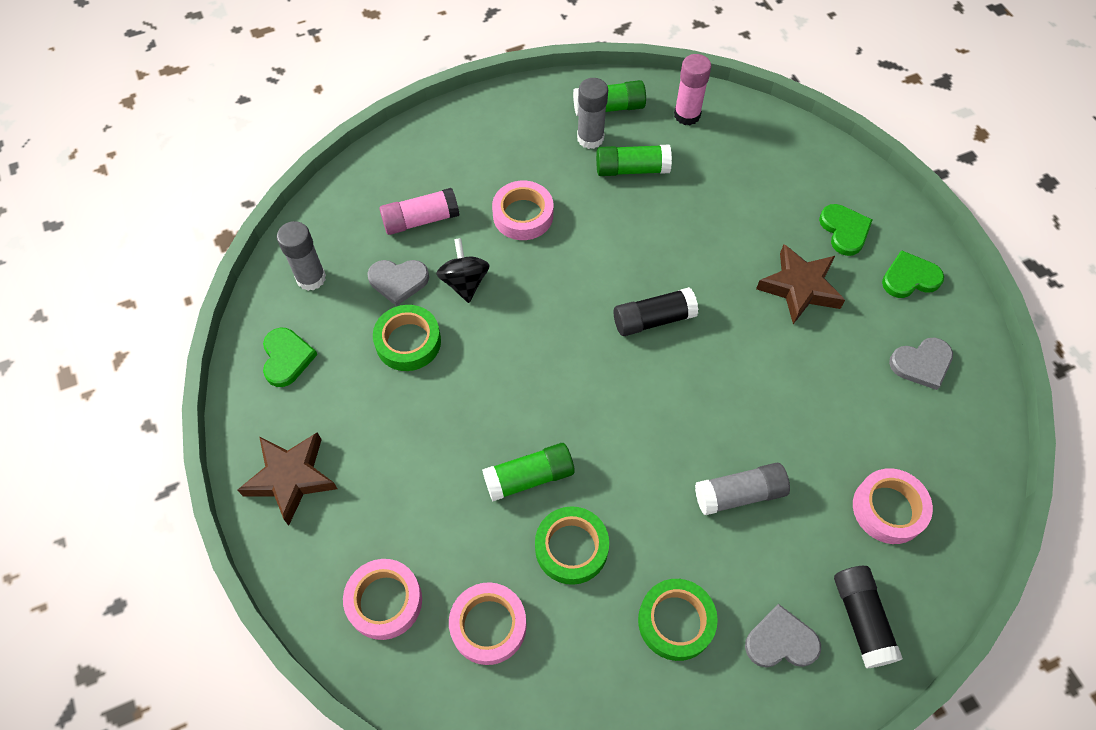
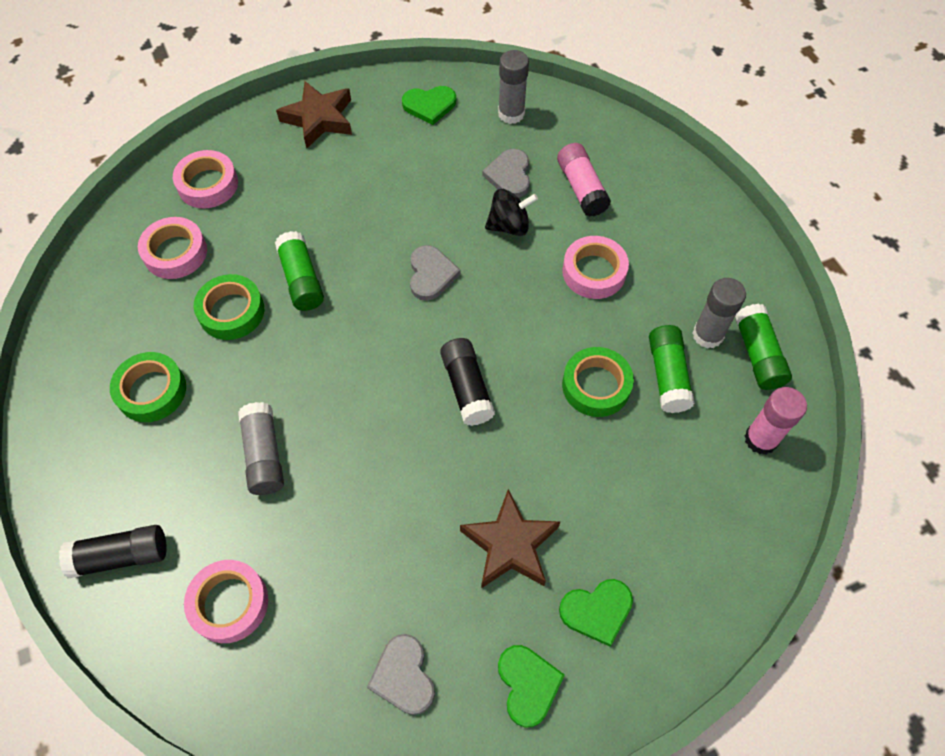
camera: 90 degrees right, 0 degrees up
(408, 342) = (444, 186): green tape -> green tape (596, 386)
(781, 641) = (116, 478): grey heart -> grey heart (431, 274)

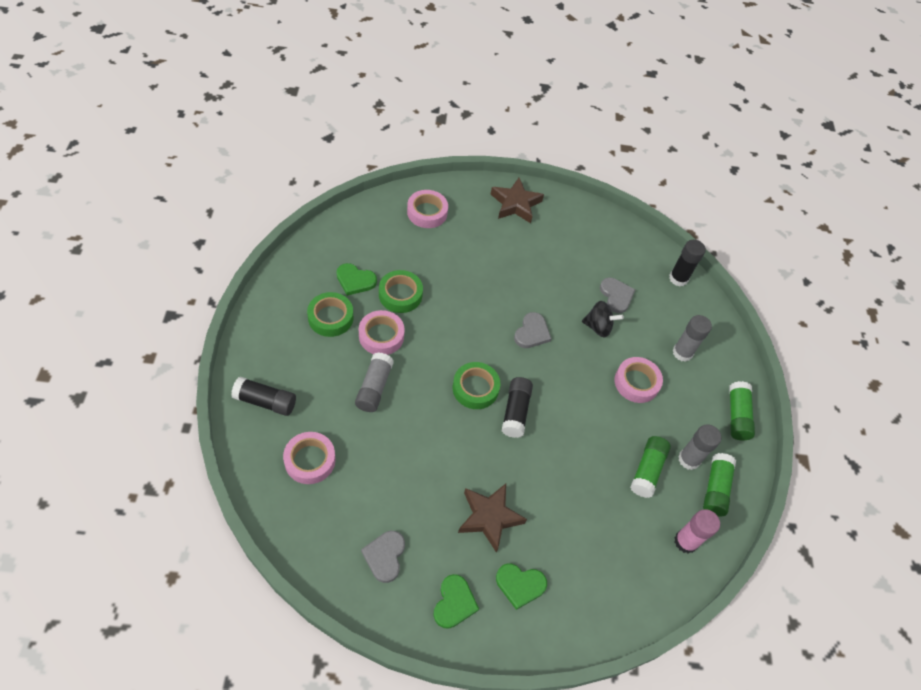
camera: 20 degrees right, 5 degrees down
(175, 253) = (386, 244): pink tape -> pink tape (381, 336)
(301, 279) = (451, 296): green glue stick -> green glue stick (737, 415)
(429, 105) = (589, 228): green heart -> green heart (355, 280)
(509, 175) = (616, 296): grey heart -> grey heart turned 135 degrees clockwise
(511, 114) = (639, 258): grey glue stick -> grey glue stick (682, 352)
(571, 117) = (678, 278): none -> black glue stick
(581, 188) = (659, 327): pink glue stick -> none
(596, 386) = (597, 452): green tape -> green tape (475, 388)

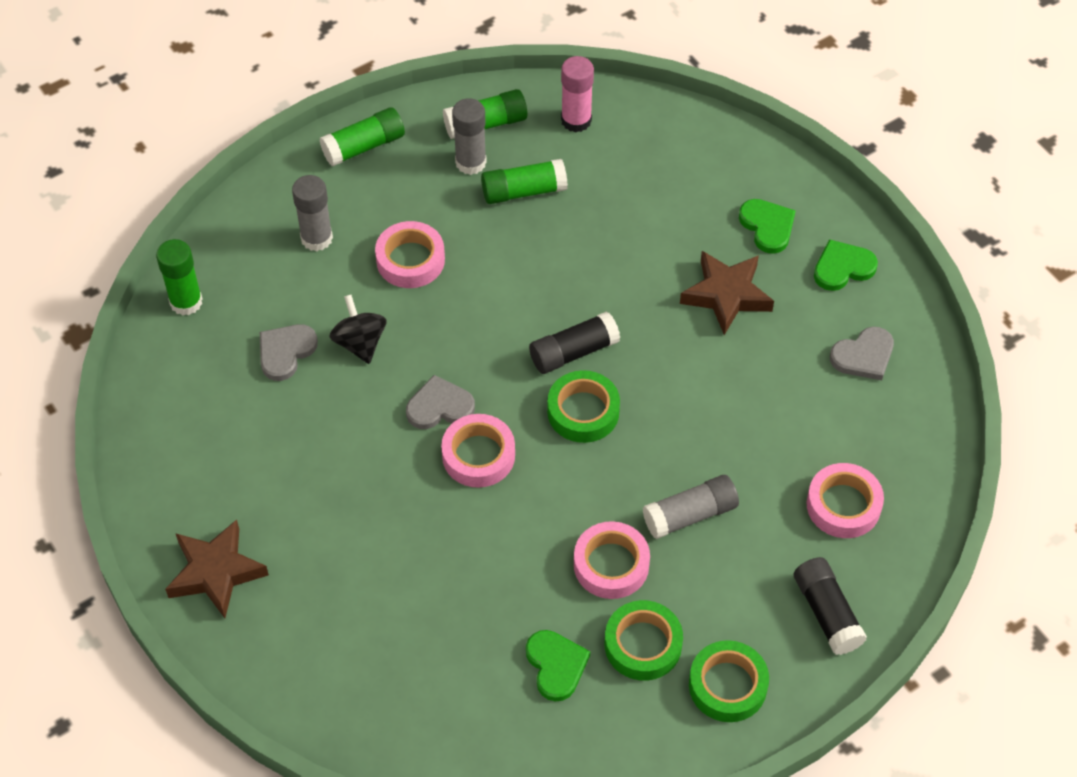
camera: 120 degrees left, 0 degrees up
(400, 295) = (525, 593): green tape -> green tape (727, 685)
(427, 212) = (342, 674): pink tape -> pink tape (478, 455)
(678, 278) = (186, 302): black glue stick -> green glue stick

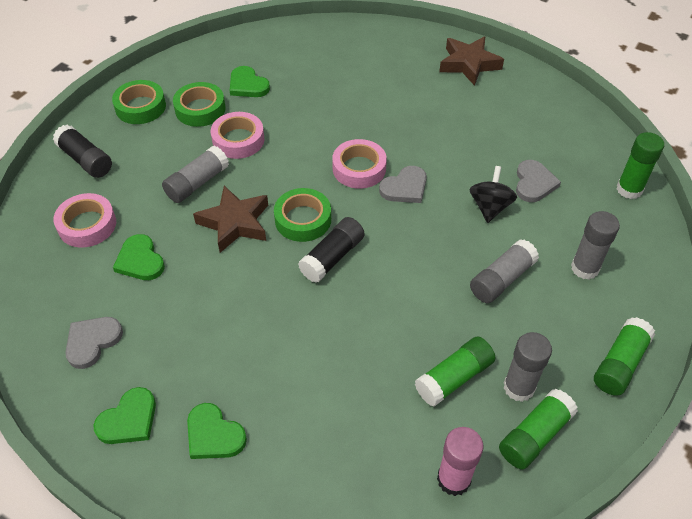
camera: 155 degrees right, 5 degrees down
(360, 343) = (490, 207): black spinning top -> black spinning top turned 120 degrees counterclockwise
(410, 260) = (501, 279): pink tape -> grey glue stick
(726, 295) = (229, 350): brown star -> brown star (235, 223)
(791, 431) = (140, 260): none -> green heart

